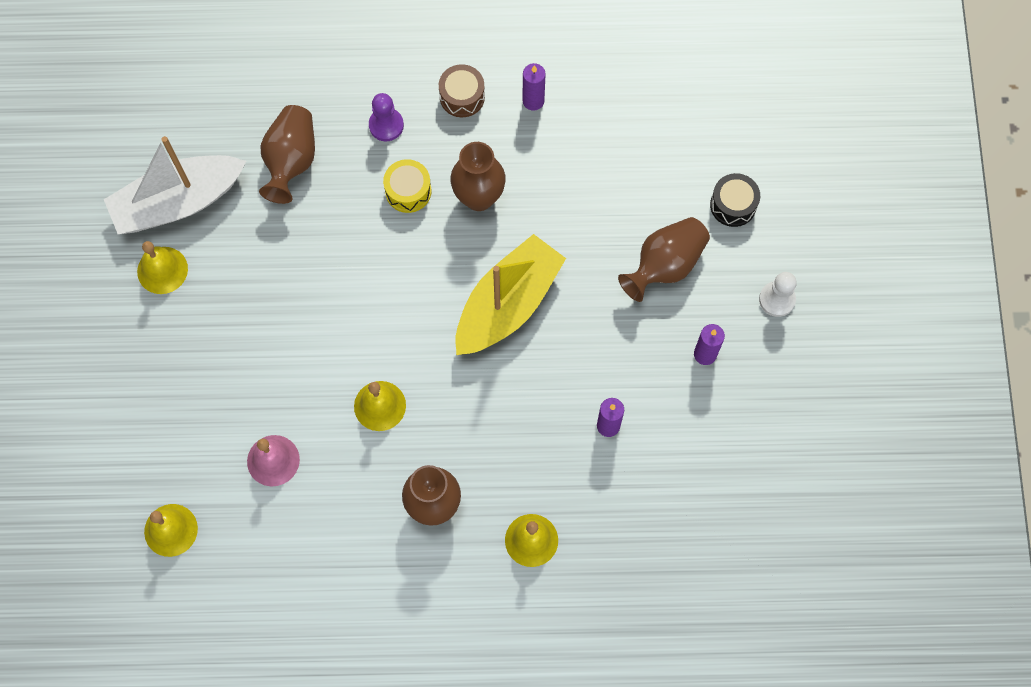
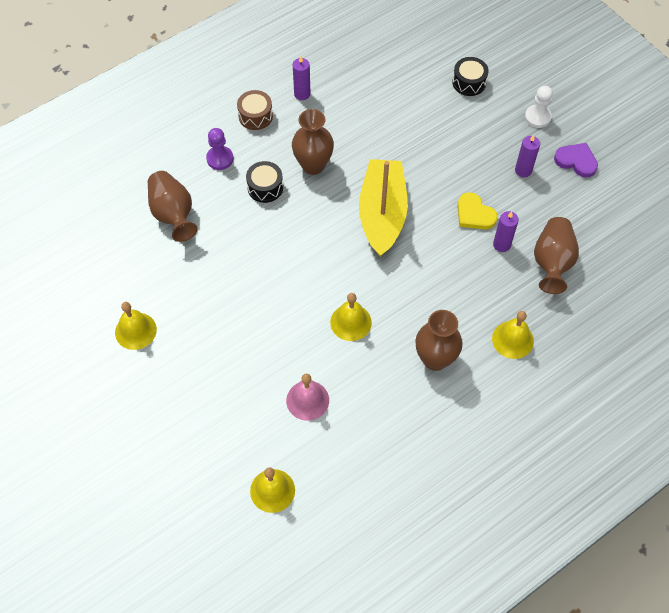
camera: 35 degrees left, 10 degrees down
(178, 202) = (114, 283): white boat -> none
(408, 191) = (265, 187): yellow drum -> black drum
(607, 370) = (474, 214): none -> yellow heart
(665, 265) = (458, 137): brown vase -> brown vase (552, 262)
(776, 382) = (576, 161): none -> purple heart

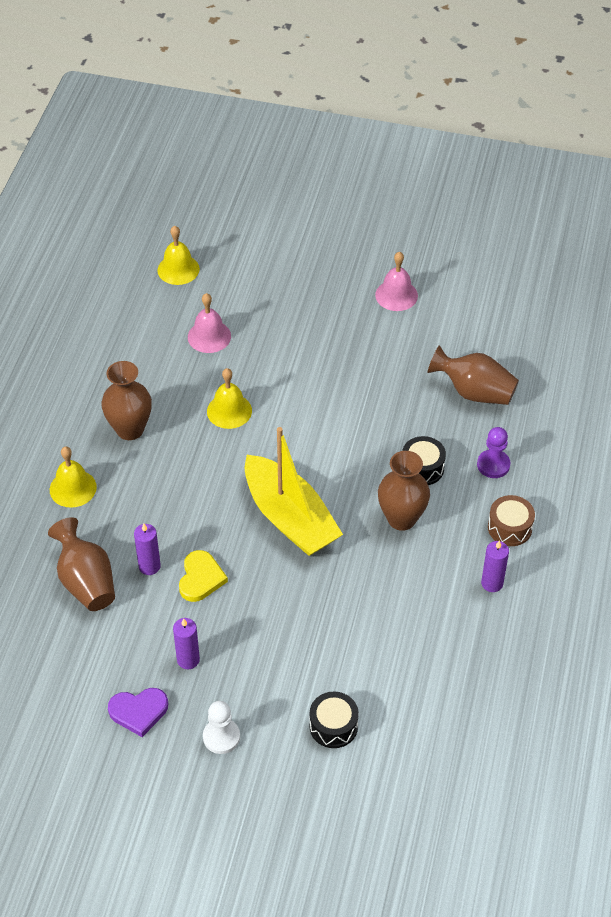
camera: 140 degrees right, 10 degrees down
(135, 331) = (396, 295): yellow bell -> pink bell
(474, 214) = (201, 578): yellow heart -> yellow heart turned 90 degrees clockwise

